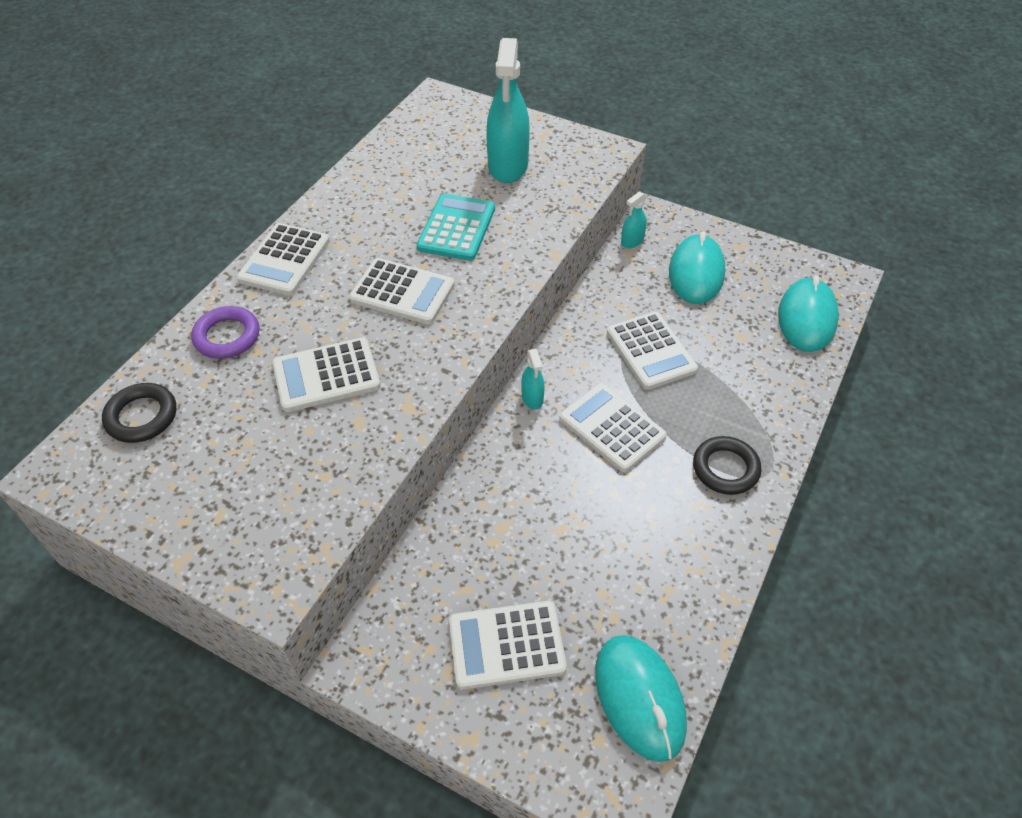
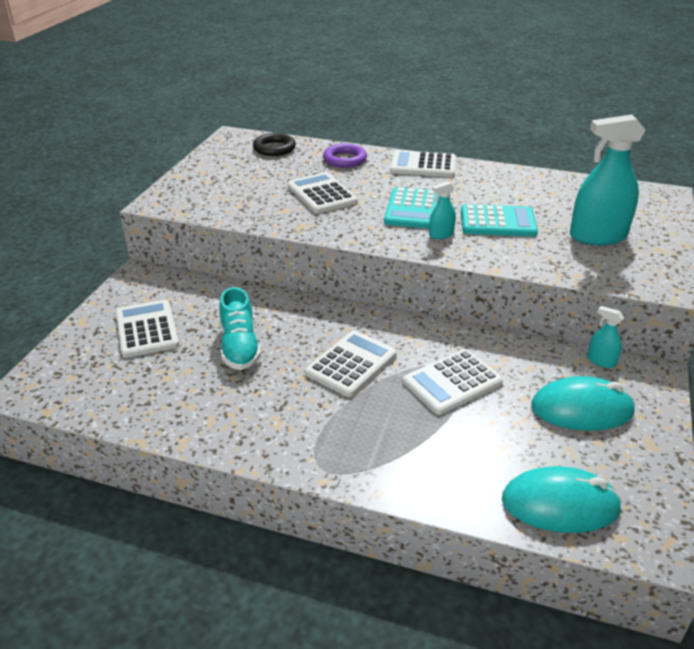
camera: 80 degrees right, 15 degrees down
(402, 292) = (412, 209): white calculator -> turquoise calculator
(532, 398) = (370, 319): turquoise spray bottle -> turquoise spray bottle (441, 234)
(564, 534) = (240, 347): none -> turquoise shoe
(639, 698) = (99, 394): turquoise mouse -> none
(725, 468) = (321, 437): black ring -> none

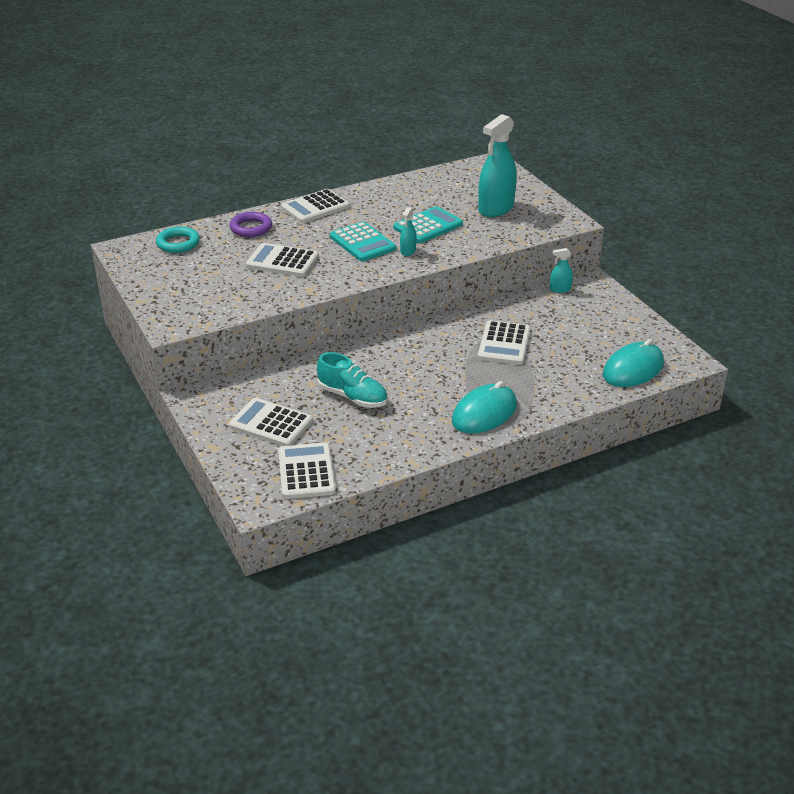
camera: 45 degrees left, 0 degrees up
(274, 148) = (178, 243): black ring -> turquoise ring
(351, 364) = (436, 366): white calculator -> white calculator (306, 472)
(581, 409) = (584, 320): turquoise mouse -> turquoise mouse (484, 413)

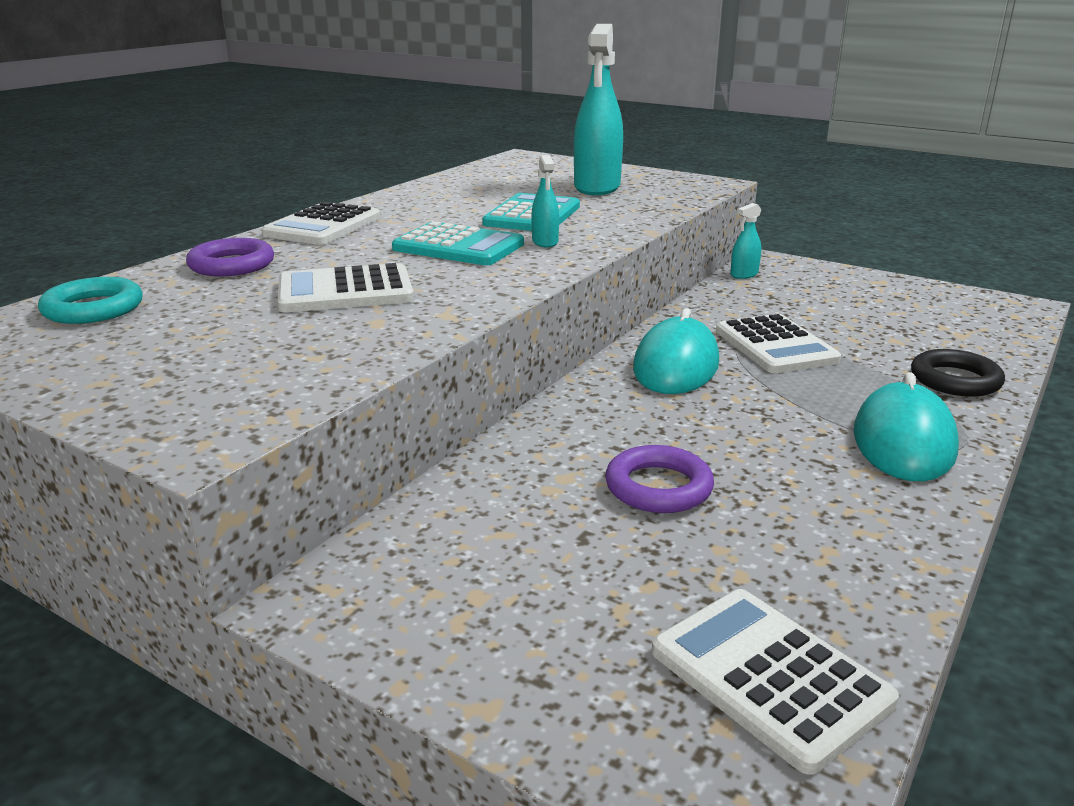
camera: 30 degrees left, 10 degrees down
(271, 423) = (561, 595): white calculator -> none
(352, 397) = (658, 487): turquoise shoe -> purple ring
(564, 393) = (955, 380): none -> black ring
(633, 369) = (979, 330): turquoise mouse -> turquoise mouse (676, 366)

